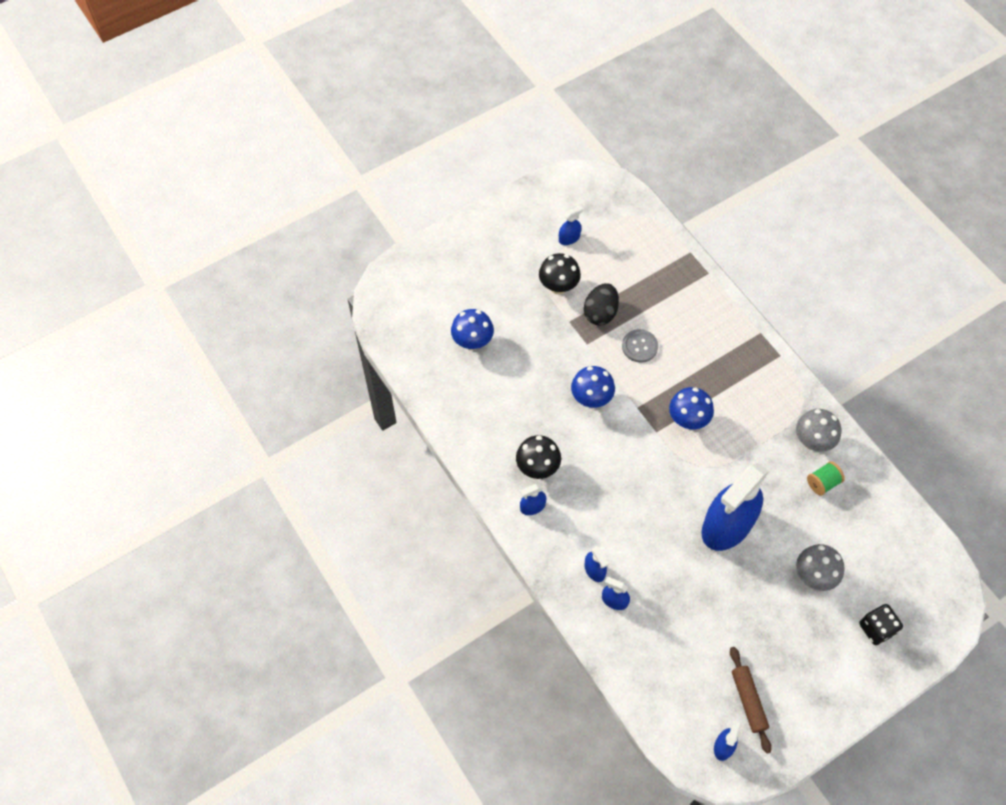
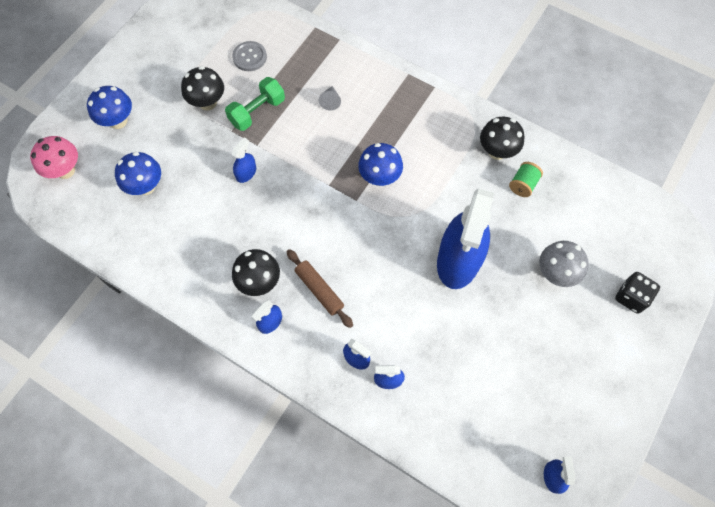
camera: 25 degrees left, 5 degrees up
(408, 299) = (65, 170): none -> pink mushroom
(569, 238) = (199, 55): blue spray bottle -> blue spray bottle (246, 173)
(591, 399) = (282, 194): blue mushroom -> blue mushroom (118, 121)
(600, 313) = (257, 112): black egg -> green dumbbell
(639, 346) = (306, 128): grey button -> grey button (249, 57)
(673, 330) = (330, 101): none -> grey cone
(748, 701) = (554, 420): brown rolling pin -> brown rolling pin (319, 290)
(812, 441) = (497, 151): grey mushroom -> black mushroom

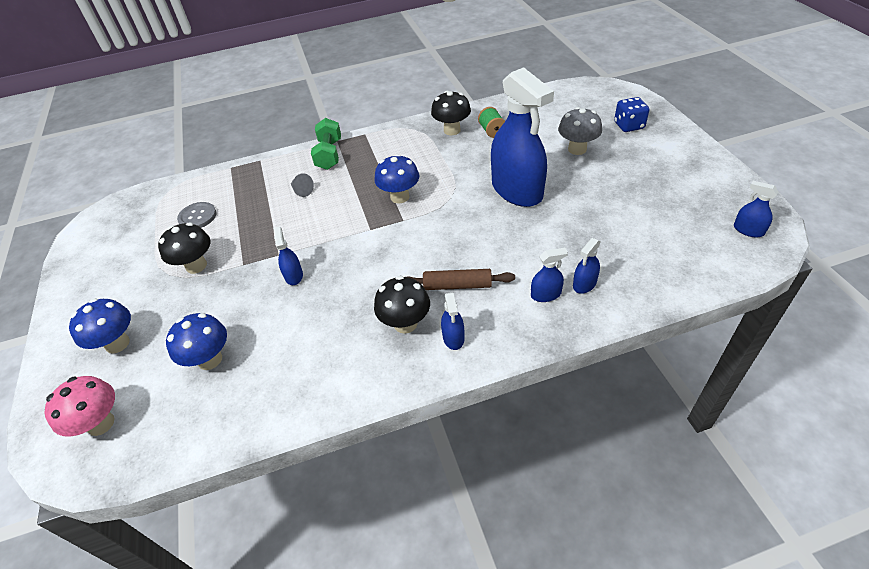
camera: 45 degrees left, 20 degrees down
(257, 112) = (250, 238): green dumbbell -> green dumbbell (329, 154)
(631, 297) = (629, 126): black dice -> blue dice

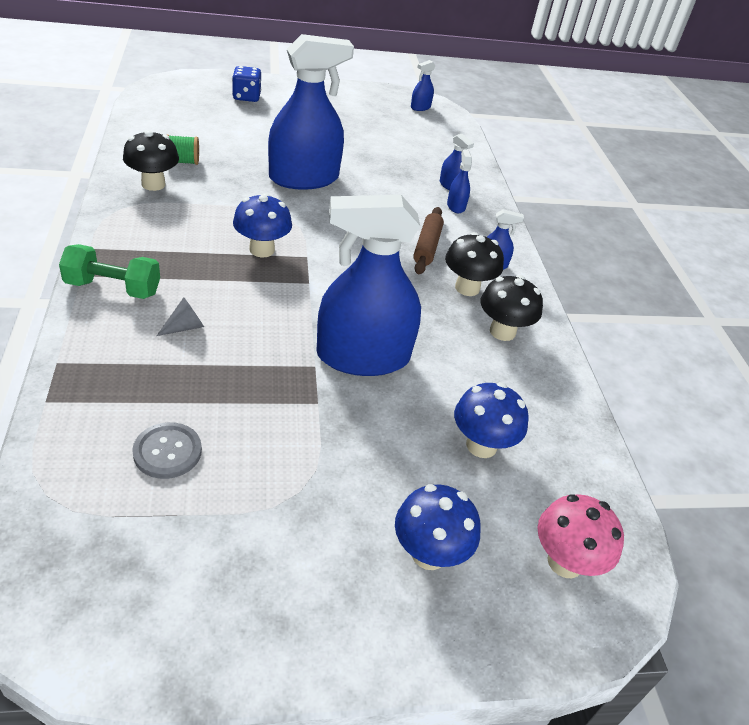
camera: 90 degrees left, 5 degrees down
(196, 266) = (295, 456): black mushroom -> black mushroom (502, 332)
(293, 276) = (363, 357): blue spray bottle -> blue spray bottle, size x2.45
(577, 149) = (262, 130): grey mushroom -> none

